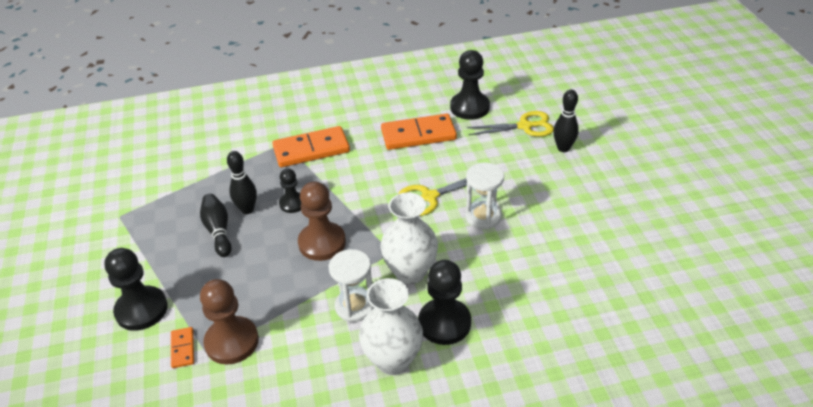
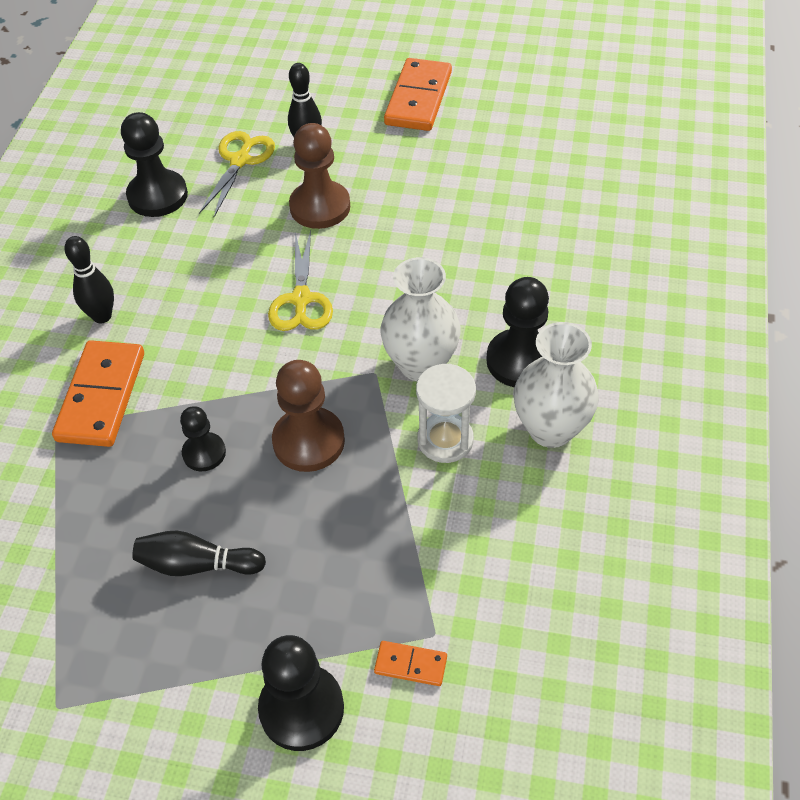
camera: 65 degrees left, 10 degrees up
(232, 342) = (430, 598): brown pawn -> brown pawn (320, 207)
(247, 209) = (176, 514): black bowling pin -> black bowling pin (102, 316)
(418, 135) = (169, 267): orange domino -> orange domino (418, 98)
(483, 217) = (373, 262): white hourglass -> none

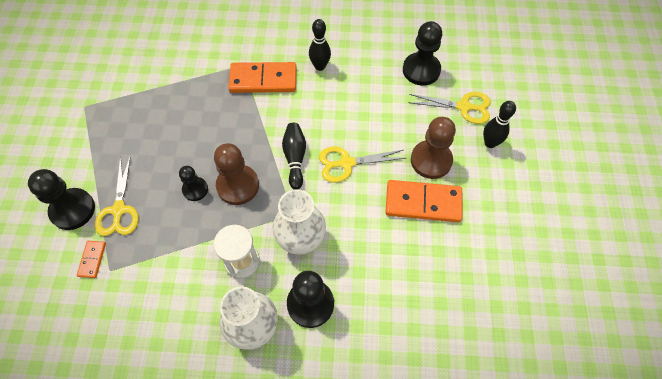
camera: 80 degrees right, 10 degrees up
(197, 564) = (157, 146): black bowling pin -> black bowling pin (295, 158)
(204, 453) = (228, 135): black pawn -> black pawn (195, 189)
(318, 625) = (119, 210): none -> yellow scissors
(418, 98) = (563, 208): orange domino -> orange domino (423, 202)

